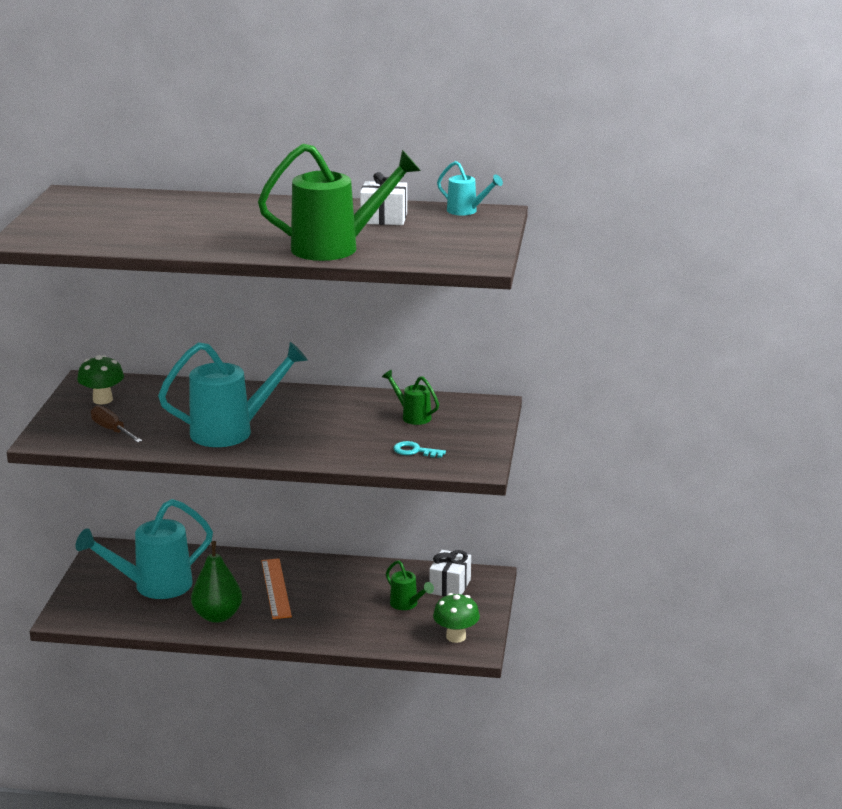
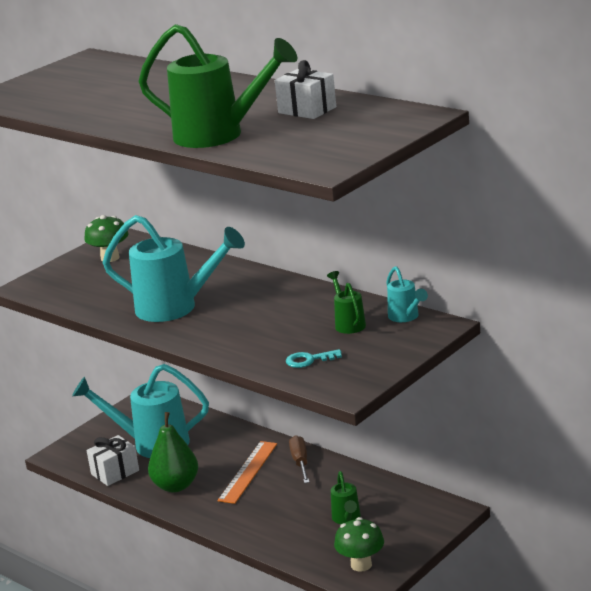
camera: 35 degrees right, 0 degrees up
(112, 430) = (85, 288): brown screwdriver -> brown screwdriver (300, 462)
(414, 451) = (309, 360): turquoise key -> turquoise key turned 60 degrees counterclockwise
(450, 586) = (404, 511): white gift -> white gift (115, 472)
(467, 211) = (396, 111): turquoise watering can -> turquoise watering can (406, 317)

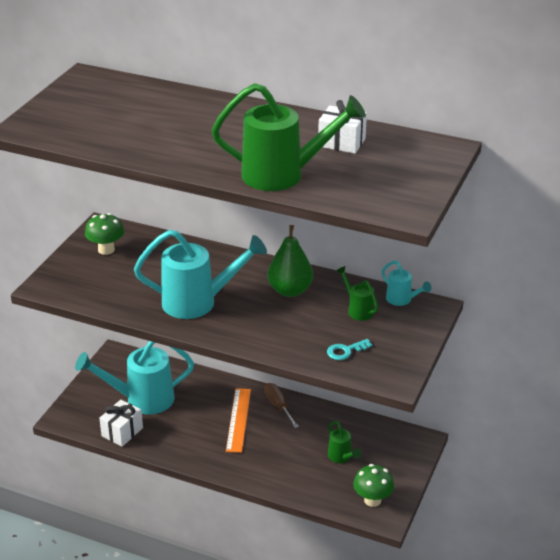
camera: 20 degrees left, 10 degrees up
(176, 486) = (182, 440): green pear -> green pear (290, 290)

